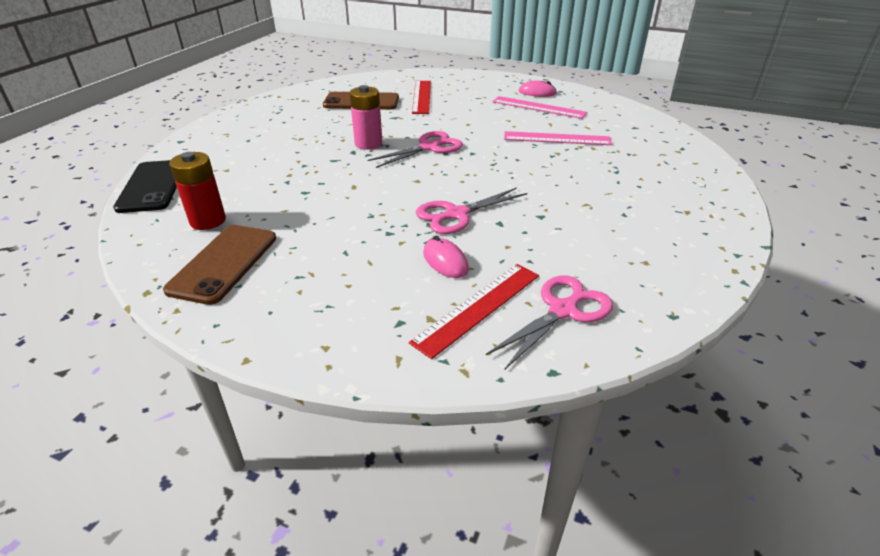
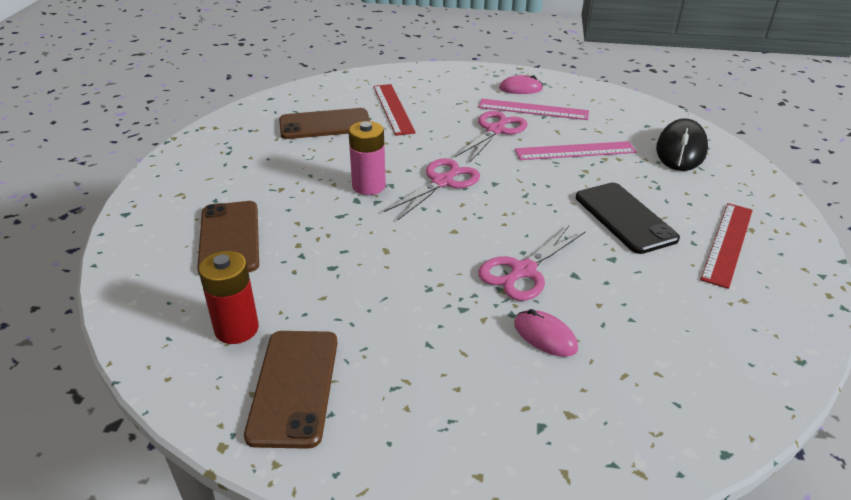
camera: 15 degrees left, 0 degrees up
(152, 186) = (132, 289): black phone -> black phone (625, 218)
(241, 164) = (229, 238): none -> brown phone
(478, 307) = (611, 390): red ruler -> red ruler (727, 243)
(563, 310) = (696, 376): pink scissors -> pink scissors (495, 130)
(655, 147) = (681, 150): none -> black mouse

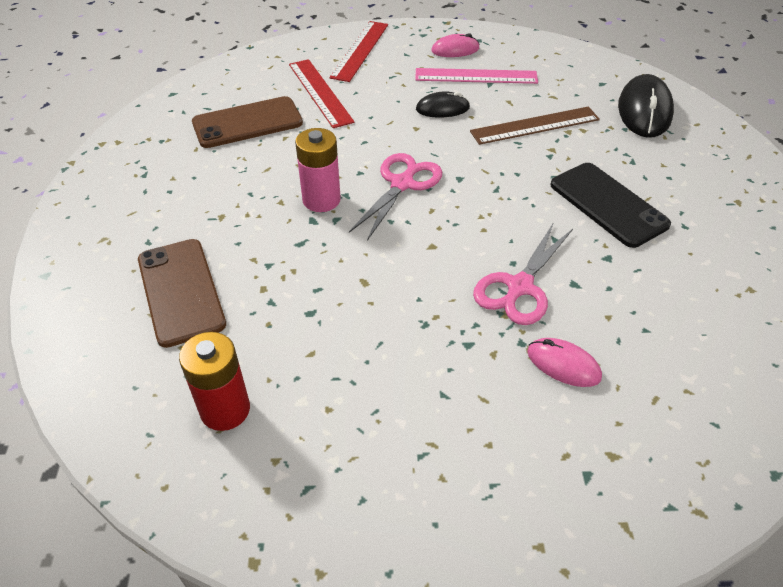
camera: 10 degrees left, 10 degrees up
(294, 386) = (312, 473): brown phone -> none
(495, 130) = (442, 109): pink scissors -> black mouse
(575, 151) = (535, 125): pink ruler -> brown ruler
(727, 243) = (719, 222): red ruler -> red ruler (360, 50)

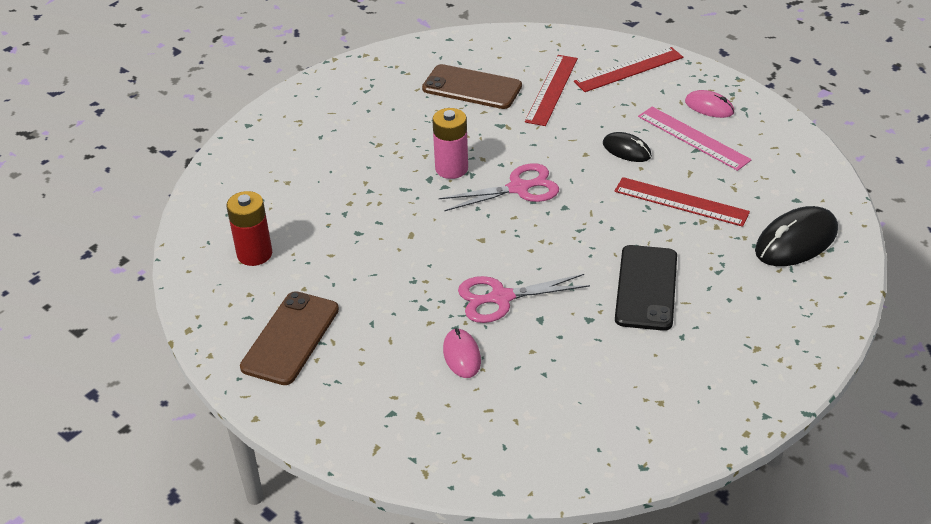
camera: 45 degrees right, 5 degrees down
(180, 291) = (304, 177): brown phone -> brown phone (290, 338)
(535, 125) = (681, 202): brown ruler -> red ruler

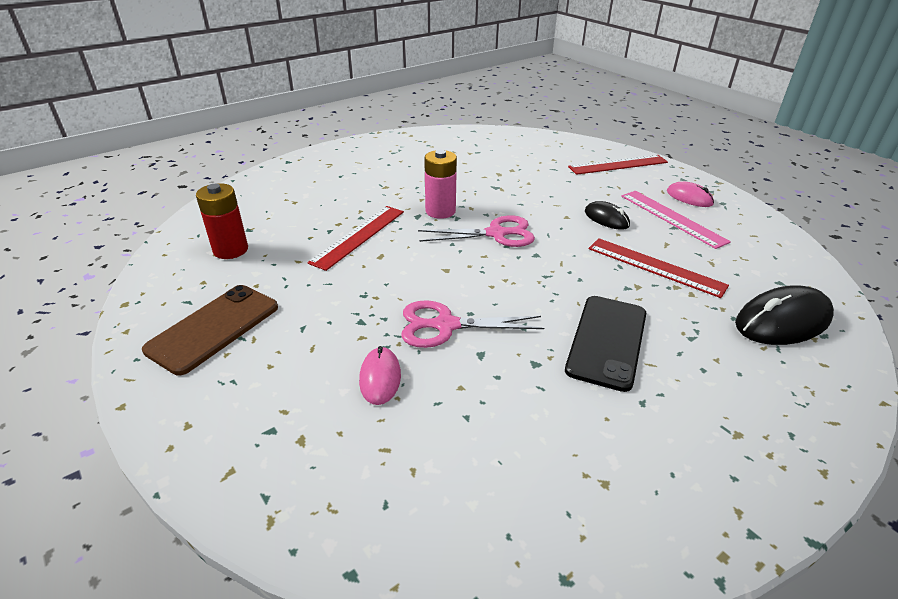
camera: 10 degrees right, 5 degrees down
(472, 87) = (480, 160): brown phone -> none
(552, 89) = (547, 169): red ruler -> red ruler (358, 236)

